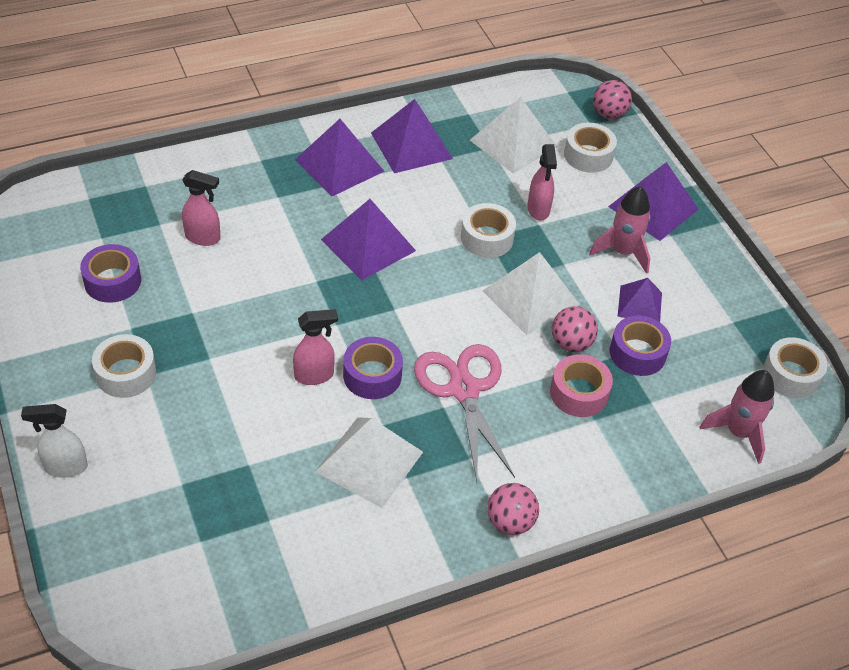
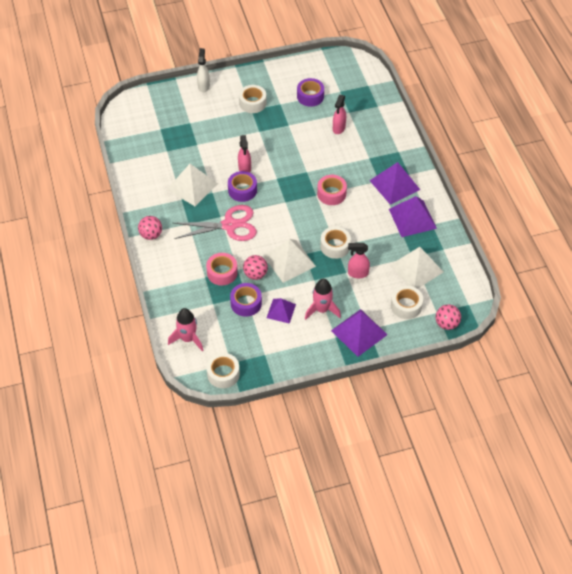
camera: 100 degrees right, 5 degrees up
(368, 245) = (331, 194): purple pyramid -> pink tape

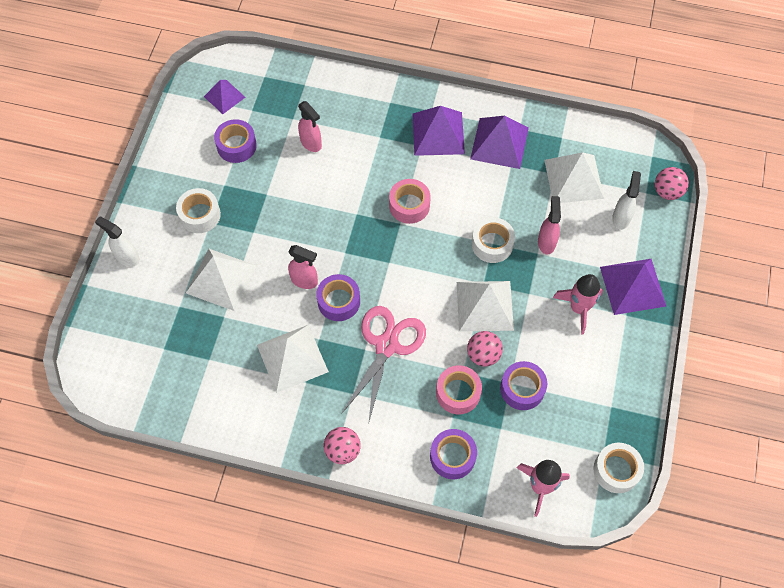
camera: 60 degrees left, 10 degrees up
(180, 287) = (452, 456): none -> purple tape
(219, 132) = (221, 279): none -> white pyramid
(281, 311) = (555, 354): purple pyramid -> purple pyramid (224, 96)
(357, 273) = (546, 242): pink spray bottle -> pink spray bottle turned 150 degrees clockwise
(406, 306) = (621, 218): white tape -> white spray bottle

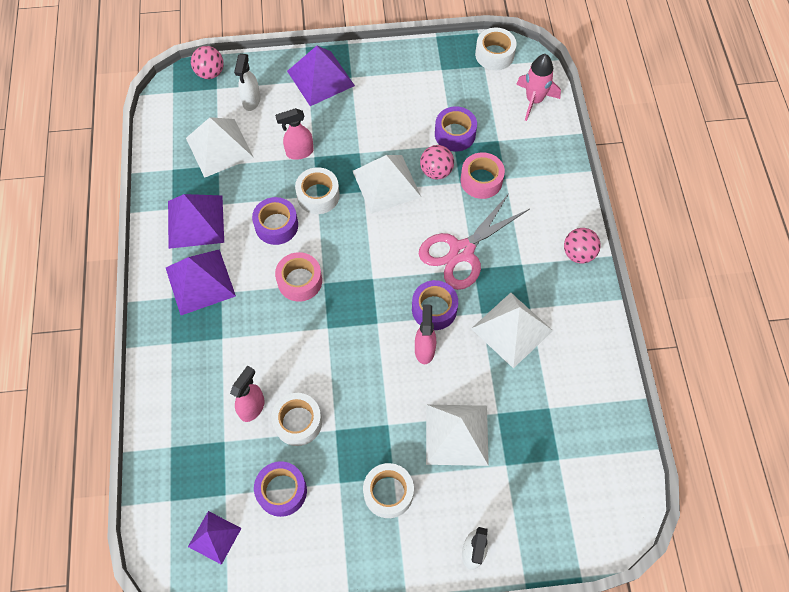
camera: 110 degrees left, 0 degrees up
(285, 170) = (298, 422): none -> white tape
(386, 345) = (462, 251): pink scissors -> pink scissors turned 45 degrees counterclockwise
(452, 456) = (540, 168): purple tape -> purple tape (276, 225)
(578, 308) = (359, 112): pink rocket -> none
(621, 218) = (251, 101): white spray bottle -> white spray bottle turned 75 degrees counterclockwise

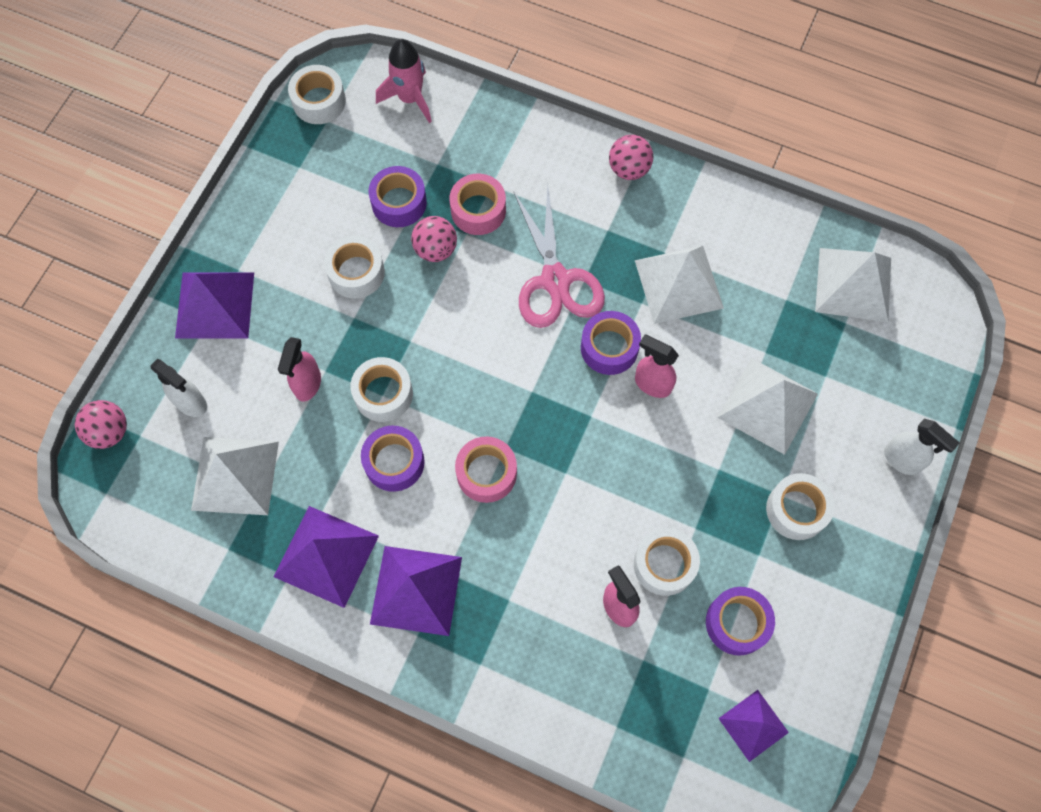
camera: 60 degrees left, 5 degrees up
(386, 184) = (417, 311): white pyramid -> white pyramid (853, 284)
(390, 137) = (356, 272): none -> white tape

